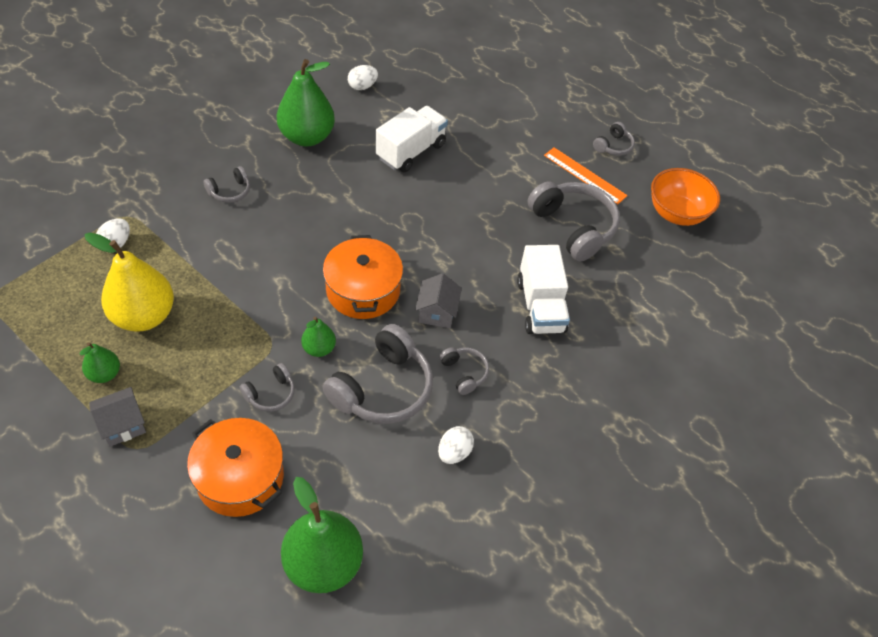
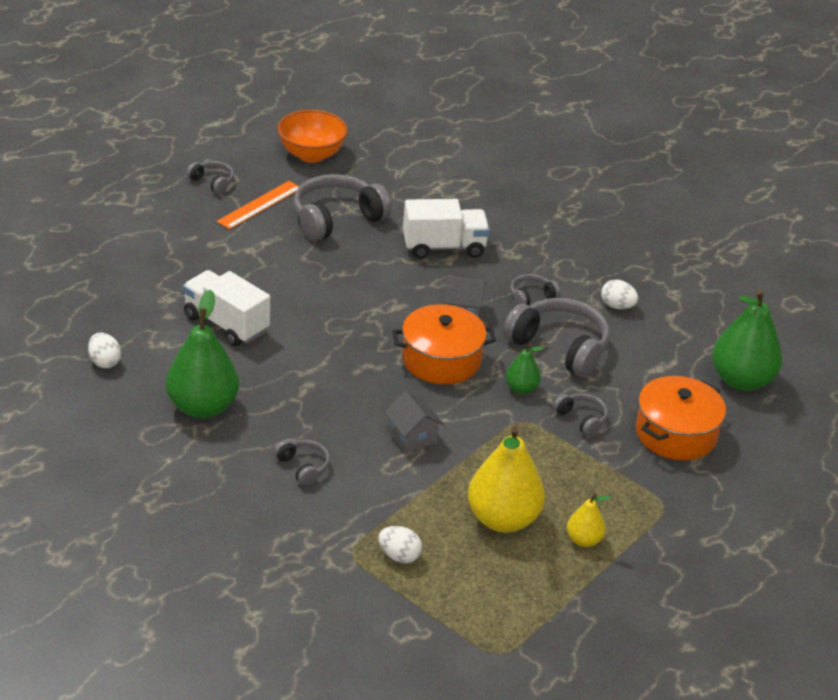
camera: 90 degrees left, 15 degrees down
(104, 374) = (584, 540): green pear -> yellow pear
(122, 425) = (640, 518): grey house -> grey house (412, 437)

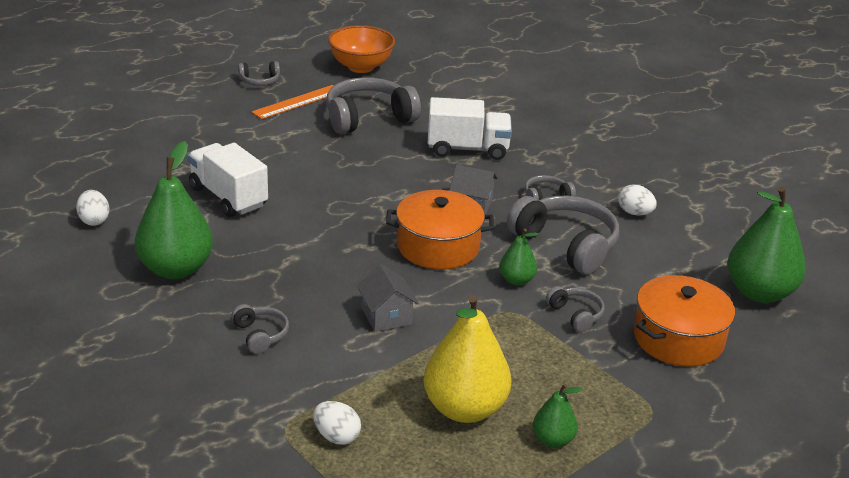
camera: 10 degrees right, 5 degrees down
(212, 182) = (260, 81): grey headphones -> grey headphones turned 120 degrees clockwise
(584, 540) = (553, 440): yellow pear -> green pear

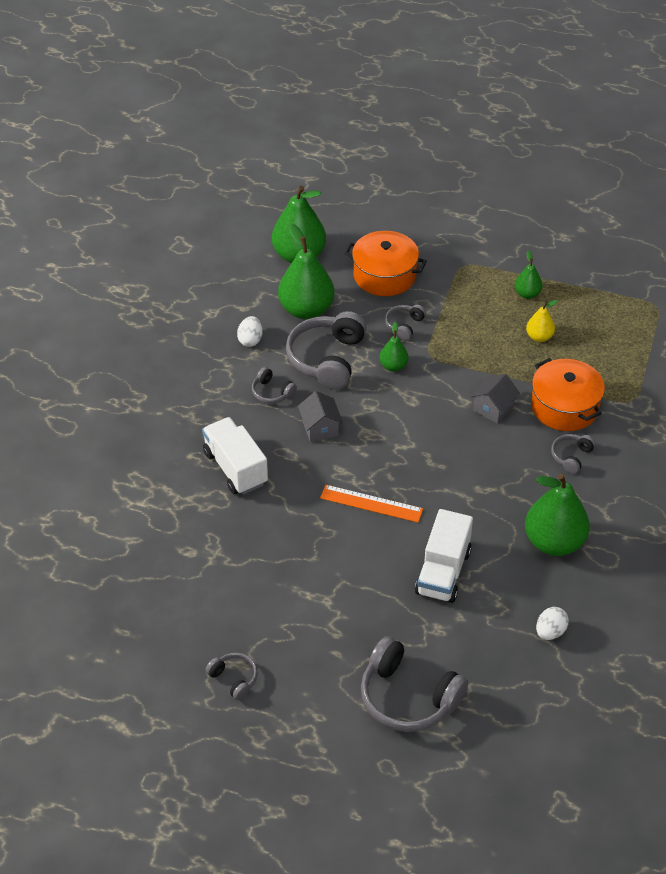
camera: 120 degrees left, 15 degrees up
(298, 102) = (251, 624): orange ruler -> orange ruler (371, 503)
(336, 436) = (615, 376): white egg -> none
(361, 67) = (137, 619): orange bowl -> none
(368, 118) = (238, 557): grey headphones -> grey headphones (408, 697)
(438, 246) = (392, 421): orange pot -> orange pot (564, 407)
(464, 409) = (539, 337): yellow pear -> yellow pear, size x0.50
(657, 262) = (306, 309): none -> green pear

